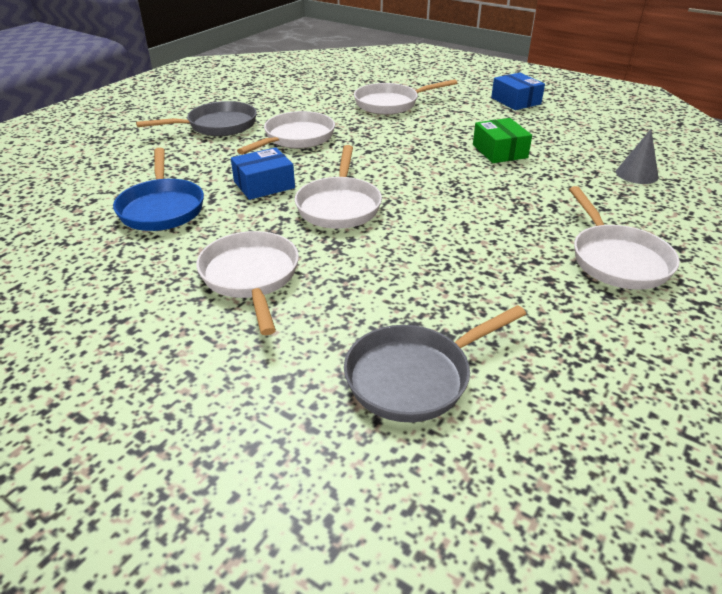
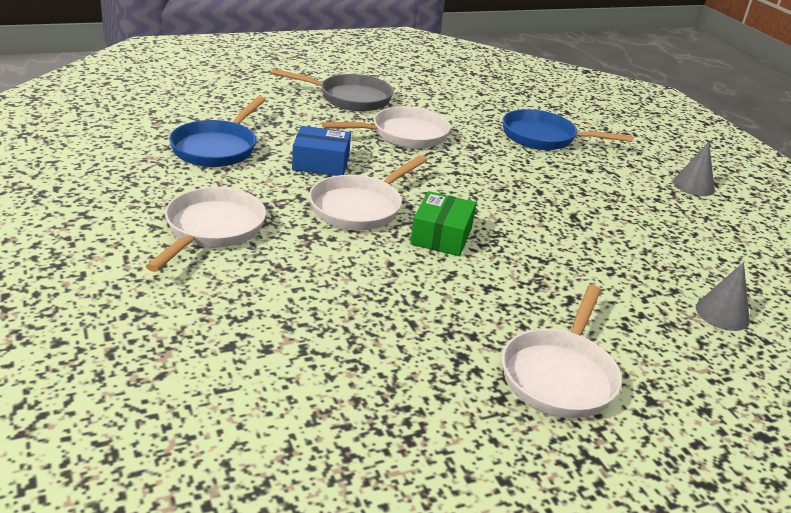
camera: 30 degrees right, 5 degrees down
(390, 104) = (543, 137): white pan -> blue pan
(414, 376) = (230, 363): grey pan -> none
(499, 151) = (593, 226): green box -> green box (441, 236)
(515, 101) = (693, 186): blue box -> grey cone

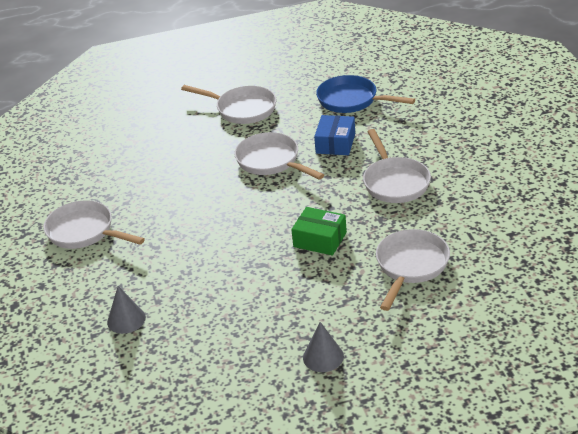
camera: 105 degrees right, 5 degrees up
(350, 98) = (464, 154): grey pan -> none
(441, 236) = (234, 195): green box -> green box (320, 239)
(543, 137) = (411, 266): blue pan -> white pan

